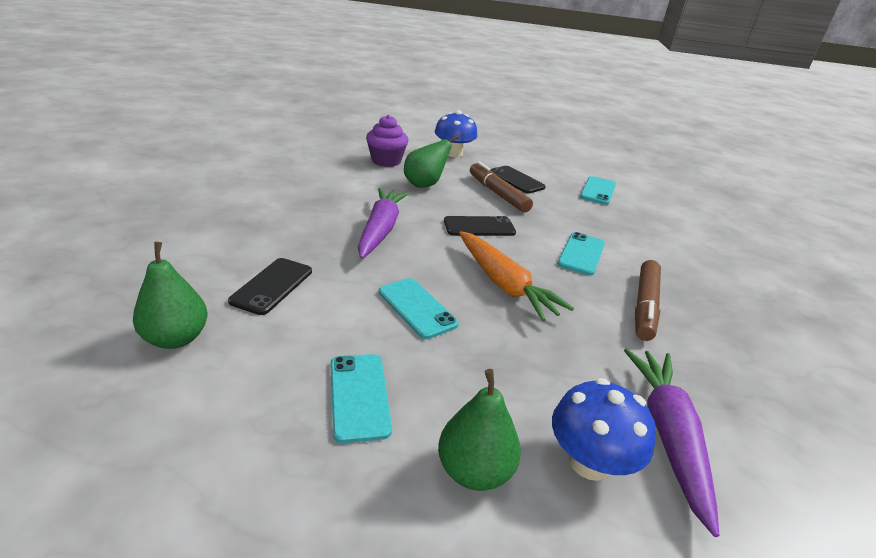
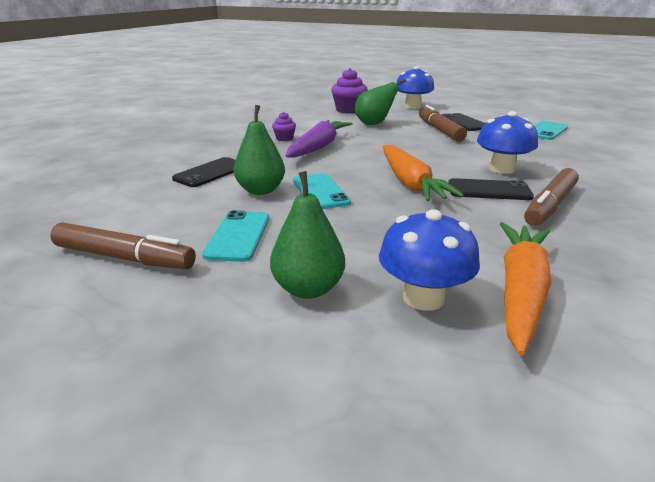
camera: 20 degrees right, 5 degrees down
(176, 338) = (124, 194): green pear -> green pear (261, 190)
(236, 457) = (124, 258): none -> brown marker
(334, 216) = (284, 138): none -> purple cupcake
(479, 227) = (408, 149): black phone -> black phone (489, 190)
(581, 254) = (501, 169): turquoise phone -> blue mushroom
(667, 435) = (520, 291): purple carrot -> orange carrot

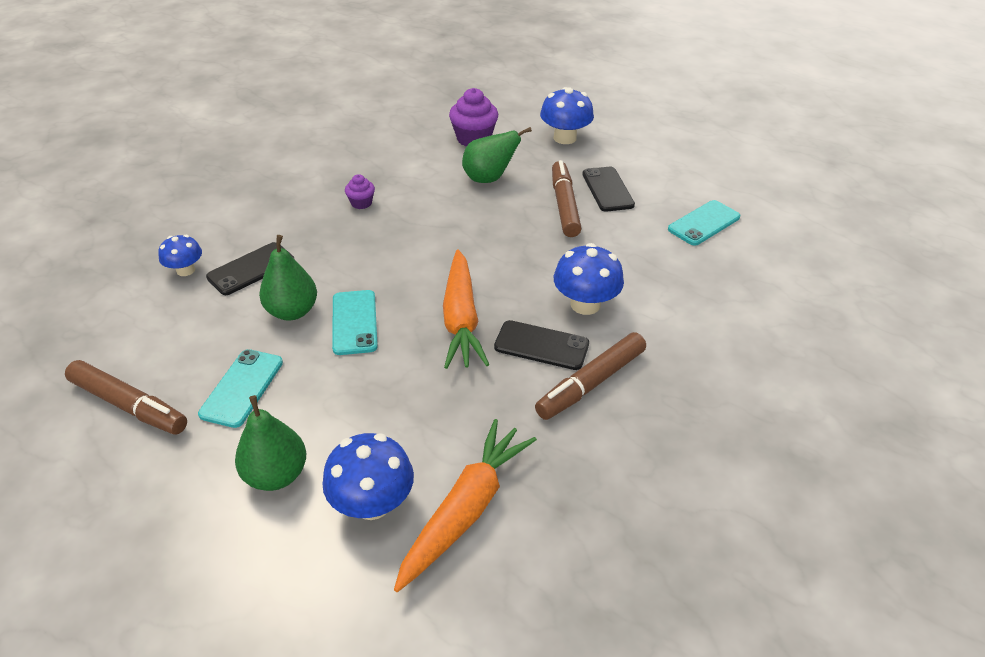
camera: 10 degrees right, 15 degrees up
(151, 177) = (185, 270): none -> blue mushroom
(318, 147) = (393, 228): purple carrot -> none

